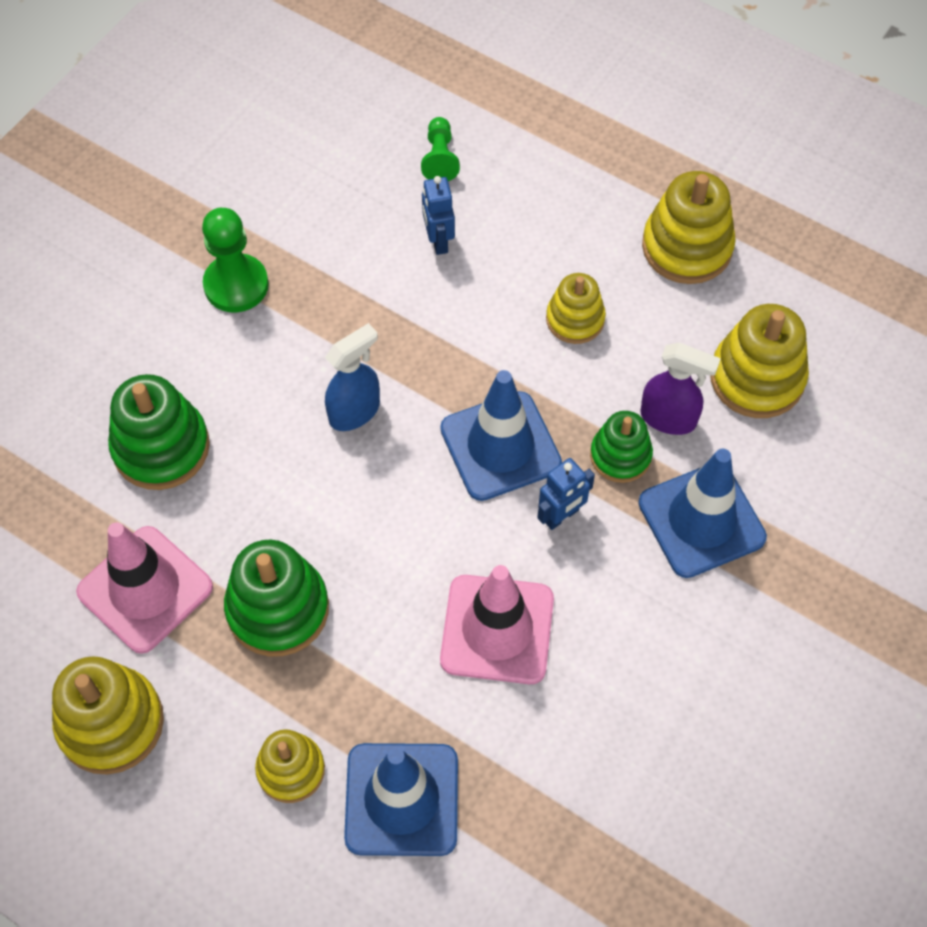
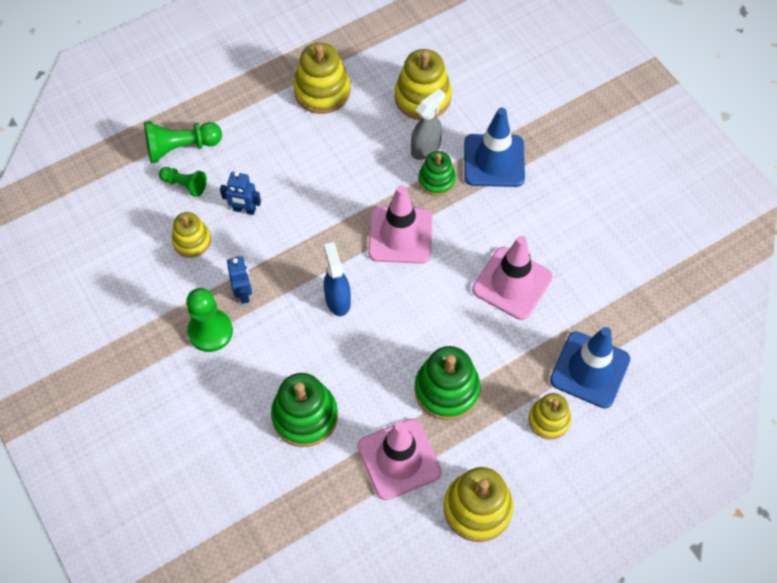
camera: 65 degrees left, 0 degrees up
(494, 128) = (181, 148): none -> green pawn
(500, 446) = (400, 235): blue traffic cone -> pink traffic cone
(561, 516) = (459, 224): blue robot -> blue robot (243, 293)
(575, 319) = (338, 164): yellow stacking toy -> yellow stacking toy (192, 241)
(669, 419) = (426, 148): purple spray bottle -> grey spray bottle

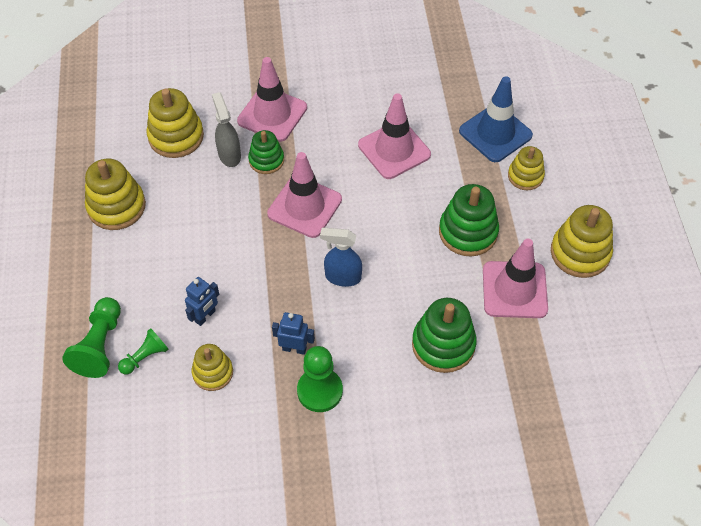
camera: 65 degrees left, 5 degrees down
(494, 161) = (272, 114): blue traffic cone -> pink traffic cone

